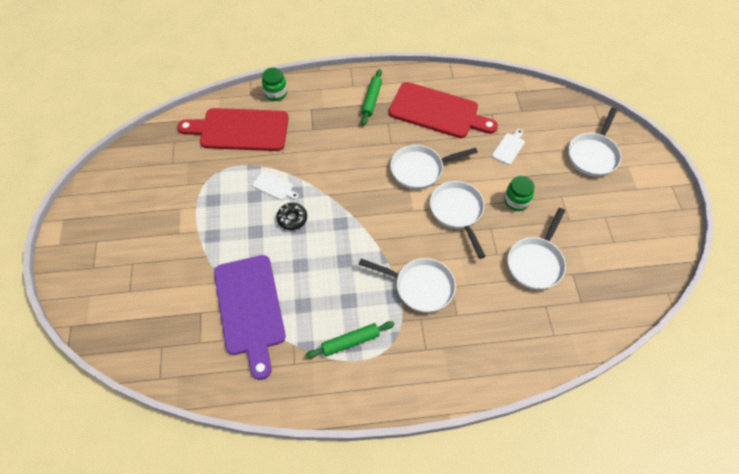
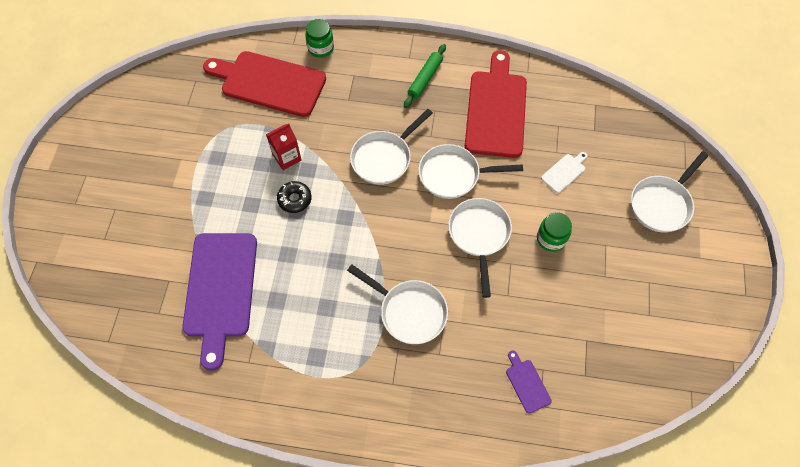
camera: 15 degrees right, 5 degrees up
(274, 186) = (287, 157): white cutting board -> red carton
(350, 342) = (314, 354): green rolling pin -> none
(437, 111) = (496, 109): red cutting board -> red cutting board turned 120 degrees counterclockwise
(536, 263) = (549, 317): white pan -> white pan (384, 158)
(536, 320) = (527, 384): none -> purple cutting board

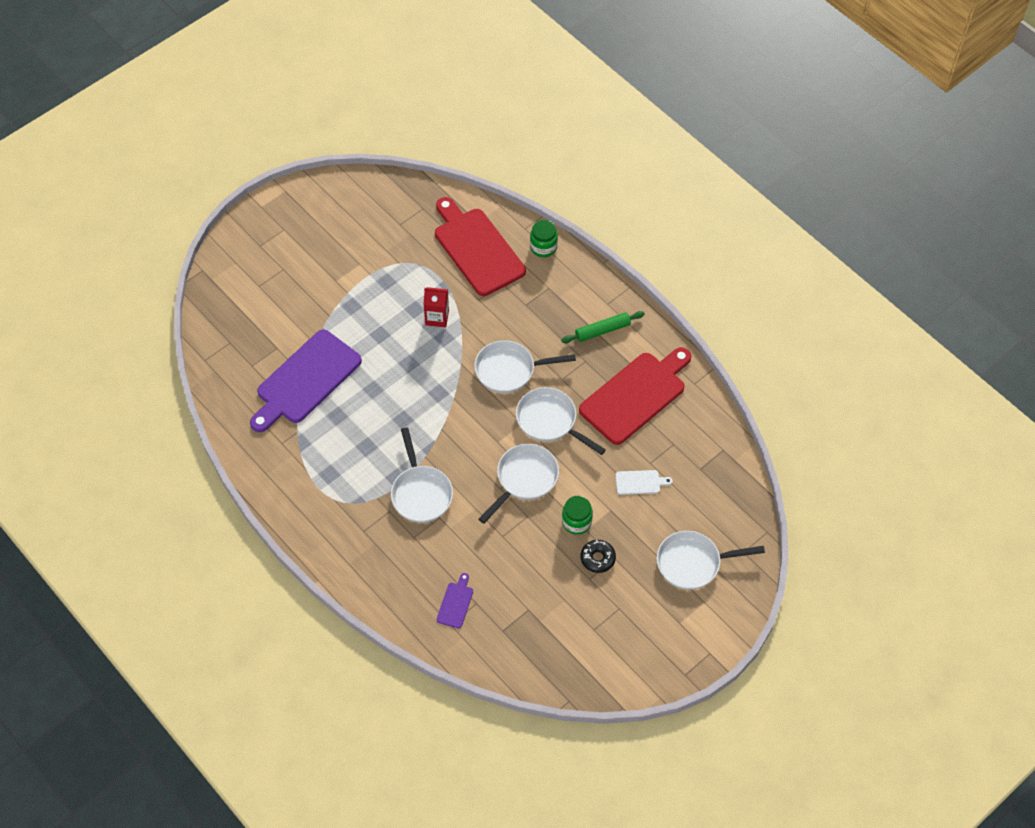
camera: 40 degrees right, 5 degrees down
(295, 199) = (414, 353): black donut -> black donut (597, 558)

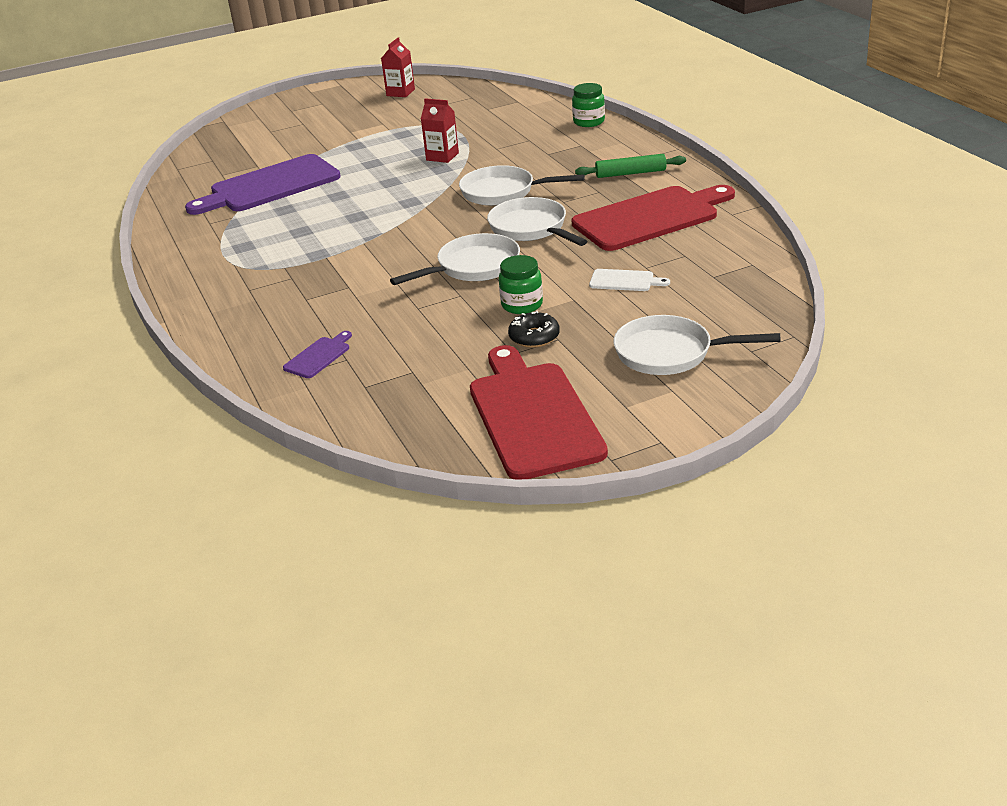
camera: 20 degrees right, 25 degrees down
(351, 203) = (400, 92): none -> red carton
(421, 493) = (339, 267): white pan -> none
(476, 249) = (514, 120): red cutting board -> red cutting board (532, 415)

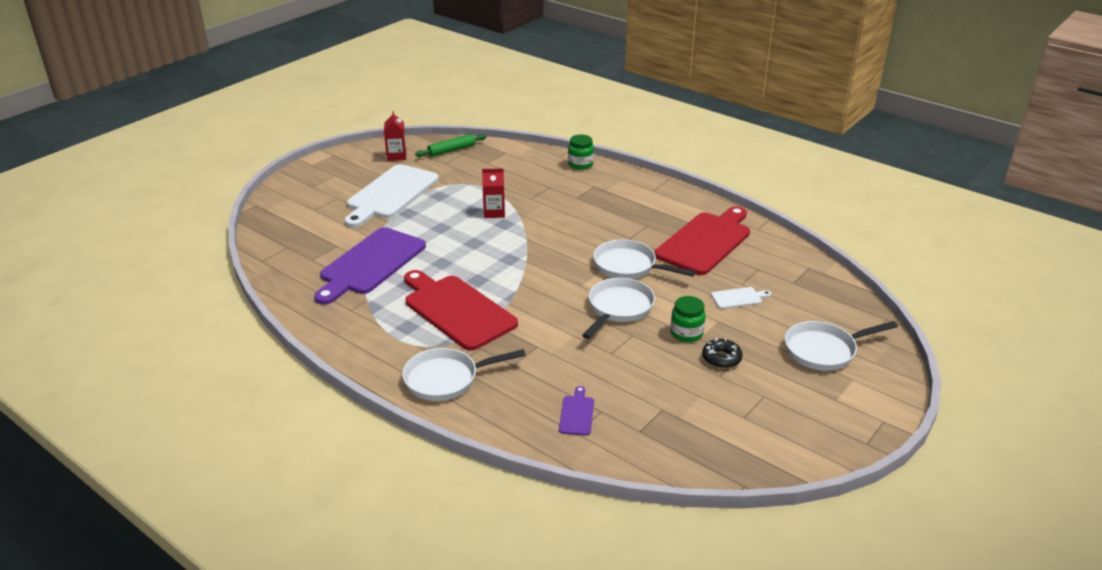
camera: 30 degrees left, 0 degrees up
(357, 127) = (391, 194): none -> white cutting board
(503, 192) = (575, 238): white pan -> white pan (446, 379)
(532, 415) = (783, 423): red cutting board -> red cutting board (456, 310)
(630, 173) = (655, 205): green rolling pin -> green rolling pin (451, 150)

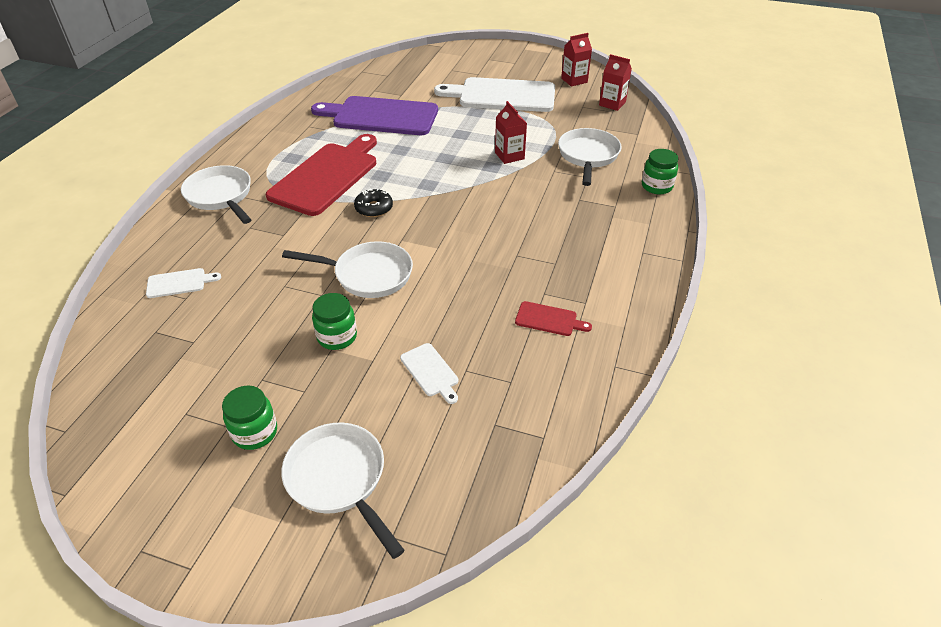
camera: 70 degrees right, 10 degrees up
(451, 150) = (612, 104): green rolling pin -> red carton
(576, 414) = (179, 283): purple cutting board -> white cutting board
(628, 266) = (456, 266): white pan -> white pan (588, 156)
(705, 241) = (549, 319): red cutting board -> red cutting board, size x0.42
(721, 358) = (295, 375): black donut -> black donut (374, 208)
(773, 383) = (255, 432): none -> green jar

